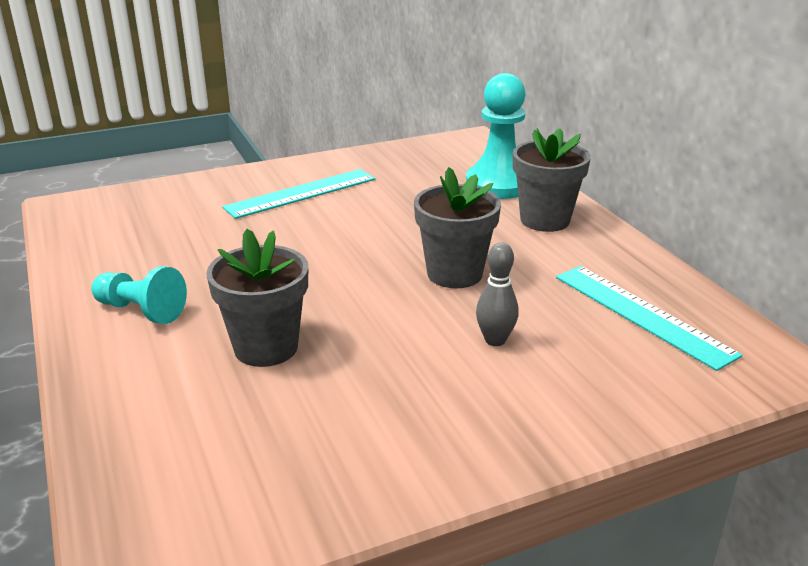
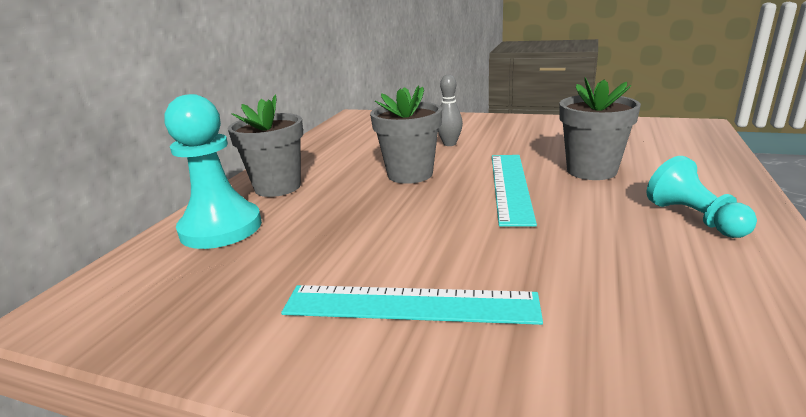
camera: 135 degrees left, 5 degrees down
(642, 314) = (361, 136): turquoise ruler -> turquoise ruler (510, 186)

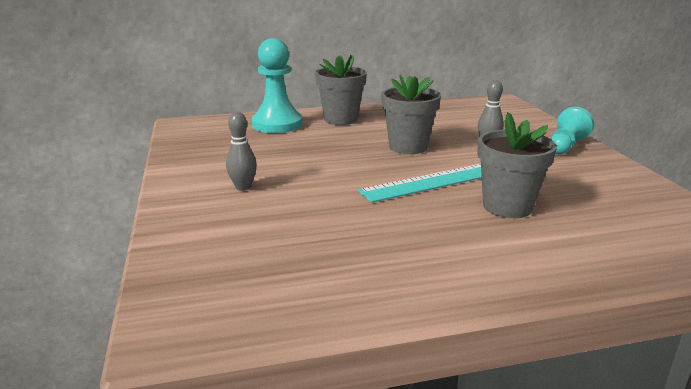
camera: 55 degrees right, 0 degrees up
(409, 304) = (243, 187): turquoise ruler -> grey bowling pin
(694, 218) = (455, 260): turquoise pawn -> turquoise pawn (566, 146)

